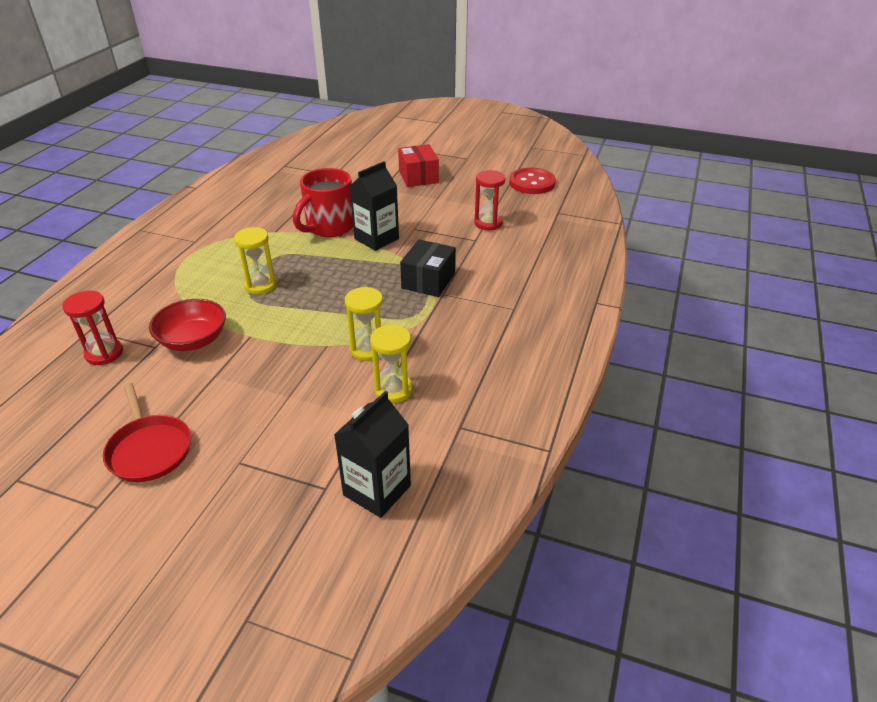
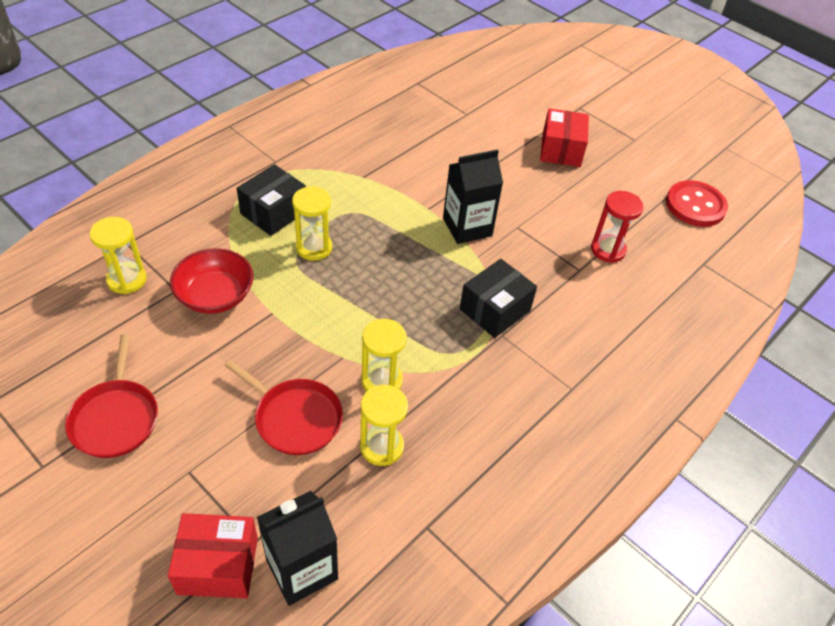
camera: 20 degrees right, 10 degrees up
(104, 353) = (127, 279): red hourglass -> yellow hourglass
(213, 273) = (274, 212): none -> black box
(303, 515) = (218, 565): none -> red box
(311, 396) = (295, 418): none -> red pan
(329, 227) = (423, 191): red mug -> none

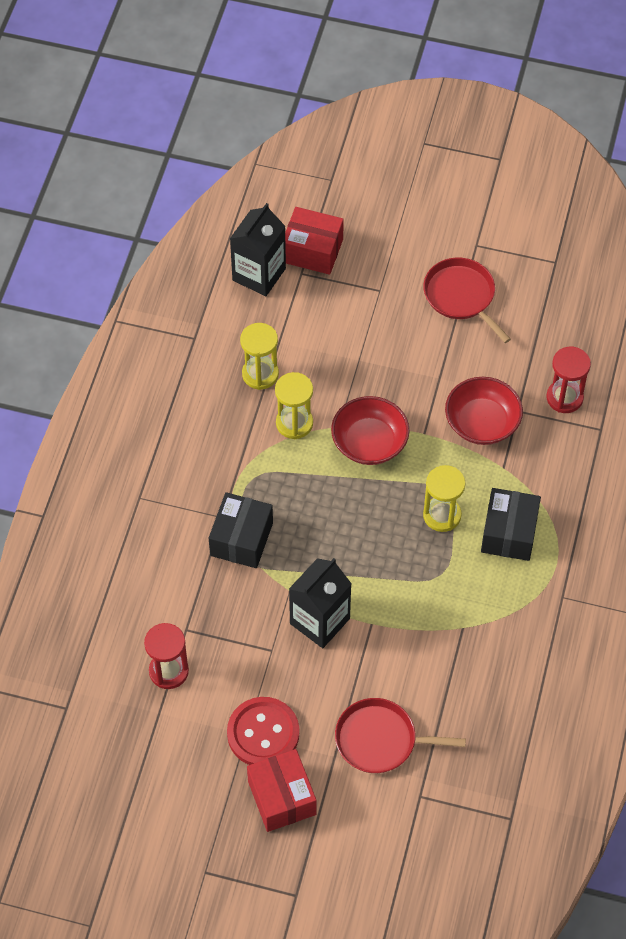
camera: 155 degrees right, 10 degrees up
(127, 279) = (564, 398): yellow hourglass -> red hourglass
(218, 565) = (312, 251): red box -> red box turned 45 degrees clockwise
(295, 418) = (337, 361): red pan -> red pan (380, 740)
(326, 329) = (369, 442): none -> red bowl
(695, 205) = (98, 793): red button -> red button (263, 733)

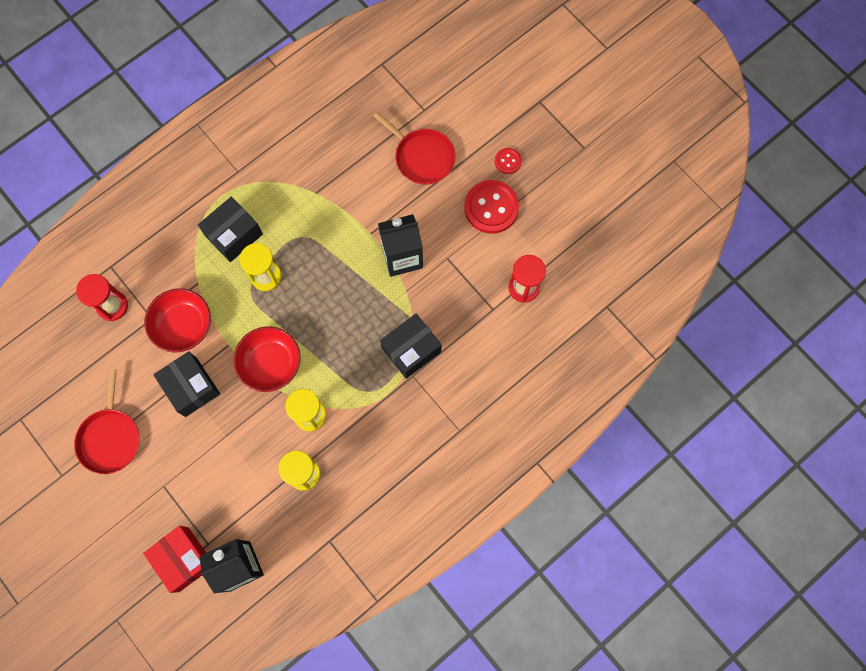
camera: 145 degrees left, 15 degrees up
(282, 797) = (508, 161): red box -> red button
(426, 378) = (191, 387): none -> black box

